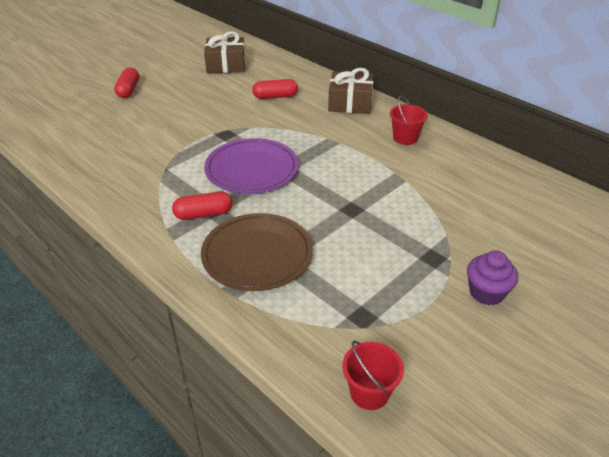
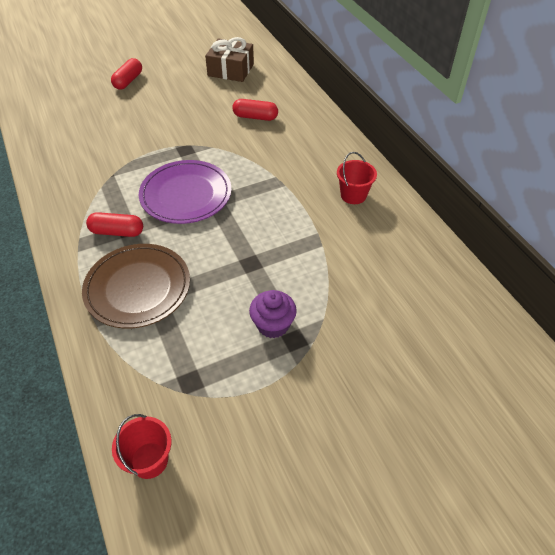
camera: 20 degrees right, 10 degrees up
(350, 103) = (323, 141): brown gift -> none
(486, 292) = (322, 394): purple cupcake -> purple cupcake (273, 325)

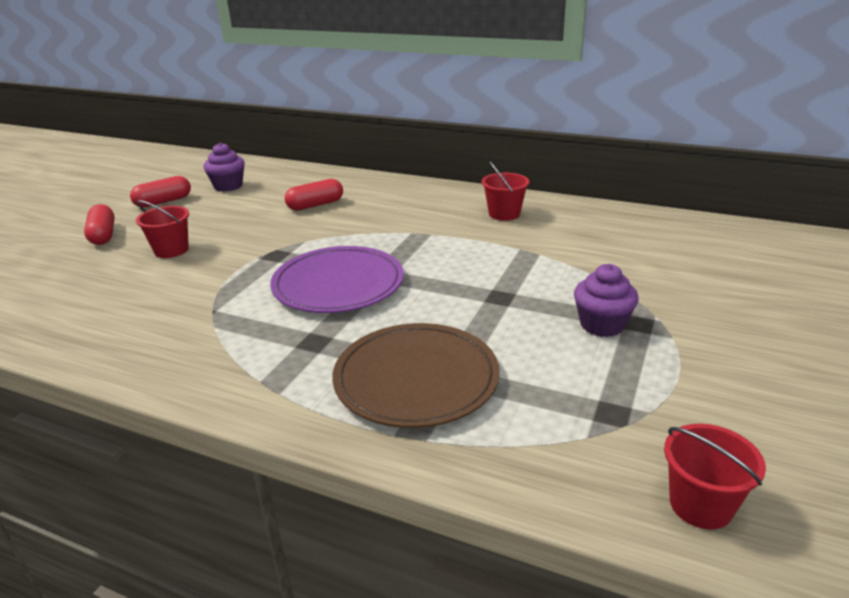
camera: 40 degrees left, 20 degrees down
(117, 232) = (305, 350): red capsule -> red capsule (163, 202)
(144, 113) = (171, 250): none -> red bucket
(230, 70) = (228, 186): brown gift -> purple cupcake

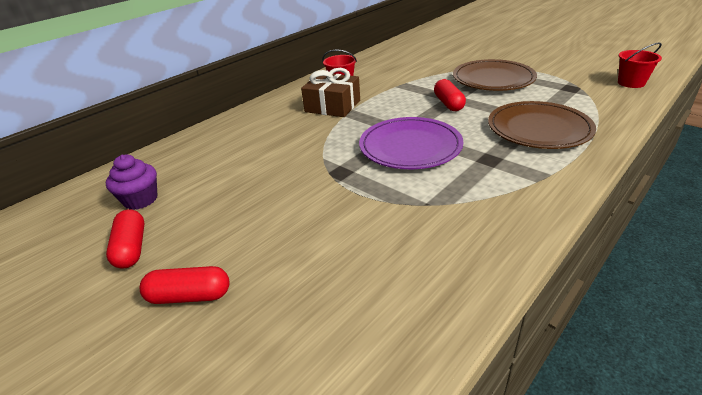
camera: 70 degrees left, 5 degrees up
(171, 250) = (282, 234): red bucket -> none
(315, 205) = (252, 150): red capsule -> red capsule (448, 104)
(434, 221) = (332, 106): none -> brown gift
(602, 325) = (493, 79): purple cupcake -> brown plate

